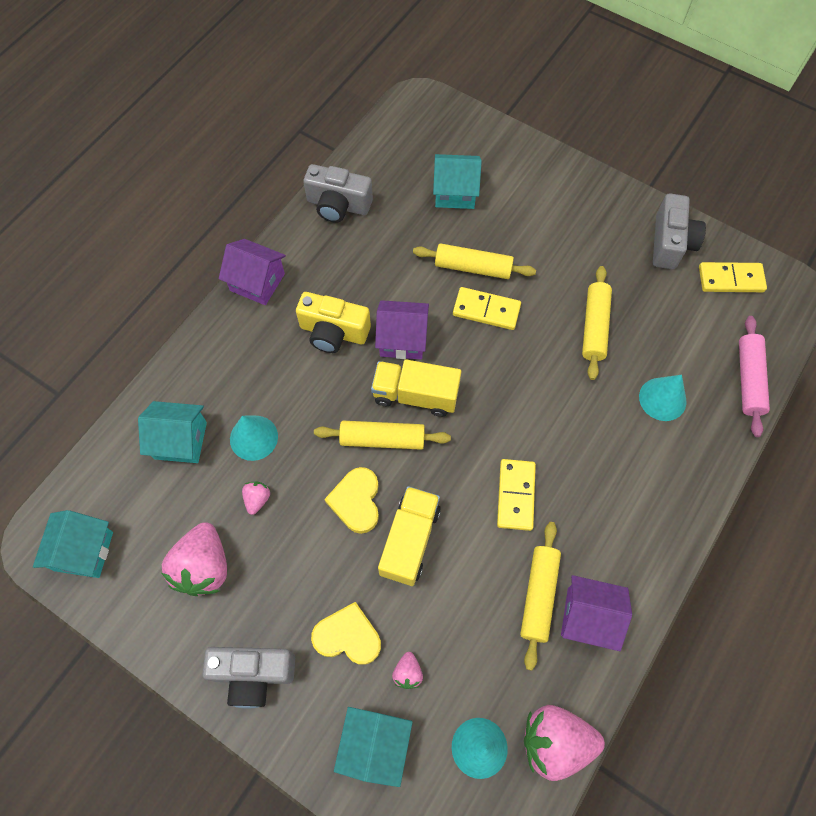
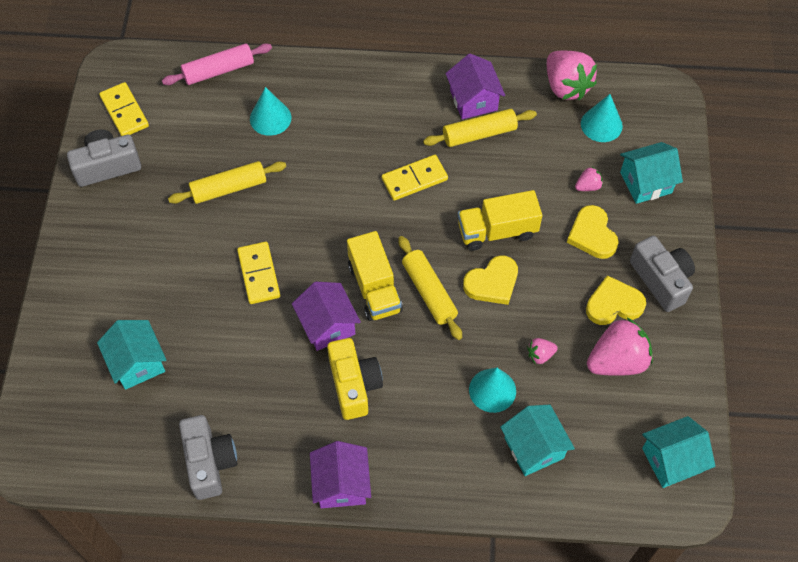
camera: 120 degrees left, 5 degrees down
(260, 604) = (613, 304): none -> yellow heart
(473, 267) = (218, 306): yellow rolling pin -> none

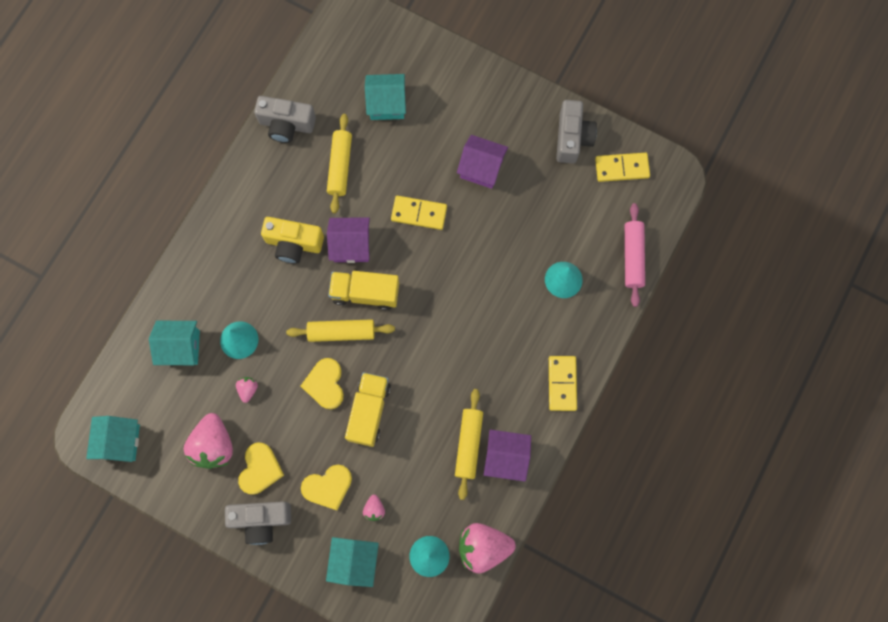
camera: 115 degrees right, 15 degrees up
(229, 188) = (508, 221): yellow rolling pin -> yellow rolling pin (340, 166)
(341, 484) = (225, 204): purple house -> purple house (481, 168)
(414, 179) = (448, 369): yellow domino -> yellow domino (562, 383)
(592, 235) = (328, 487): yellow heart -> yellow heart turned 150 degrees clockwise

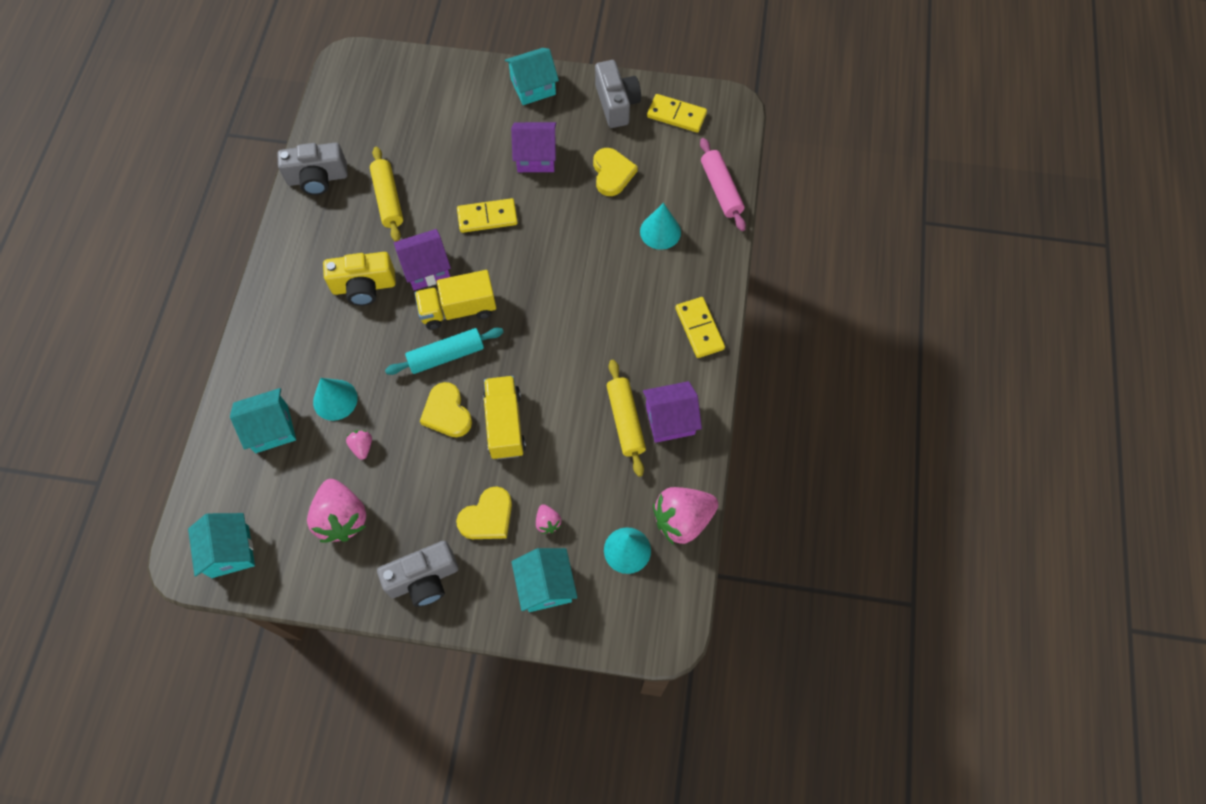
camera: 20 degrees left, 10 degrees down
(260, 469) = (404, 525): yellow heart -> yellow heart (612, 174)
(341, 332) = (446, 355): yellow rolling pin -> turquoise rolling pin
(386, 104) = (416, 129): turquoise house -> turquoise house (533, 87)
(622, 168) = (676, 115): yellow domino -> yellow domino turned 45 degrees clockwise

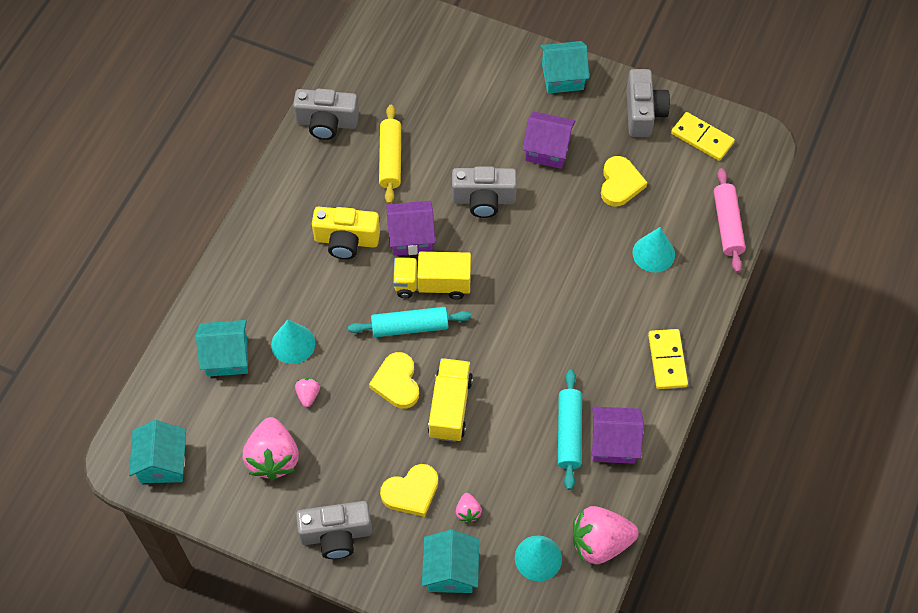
camera: 15 degrees right, 5 degrees down
(487, 217) = (483, 199): yellow domino -> grey camera
(625, 421) = (569, 433): yellow rolling pin -> turquoise rolling pin

